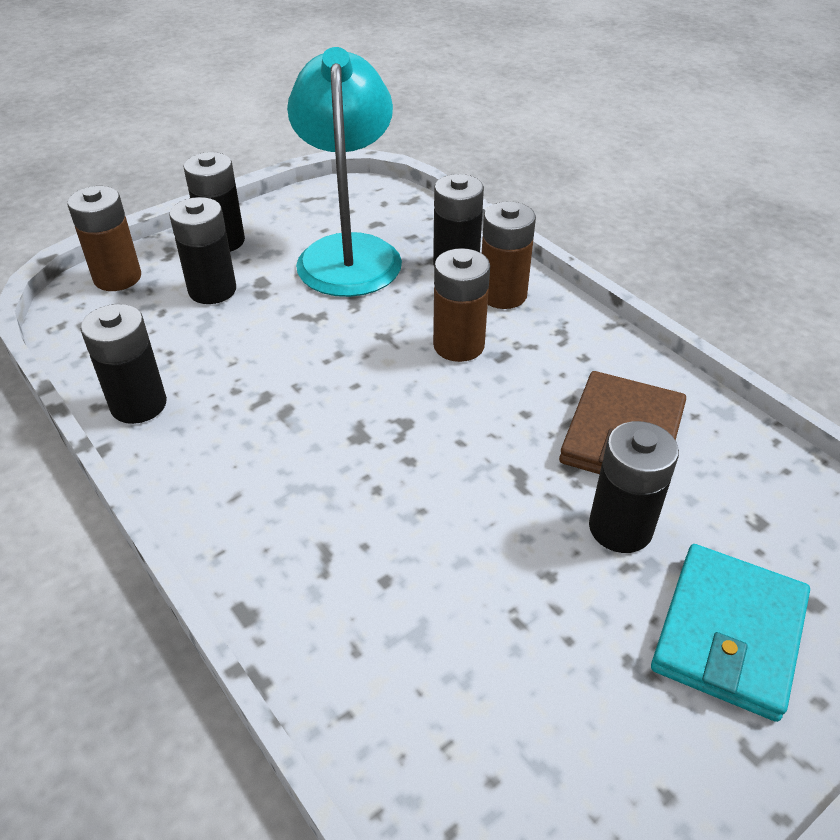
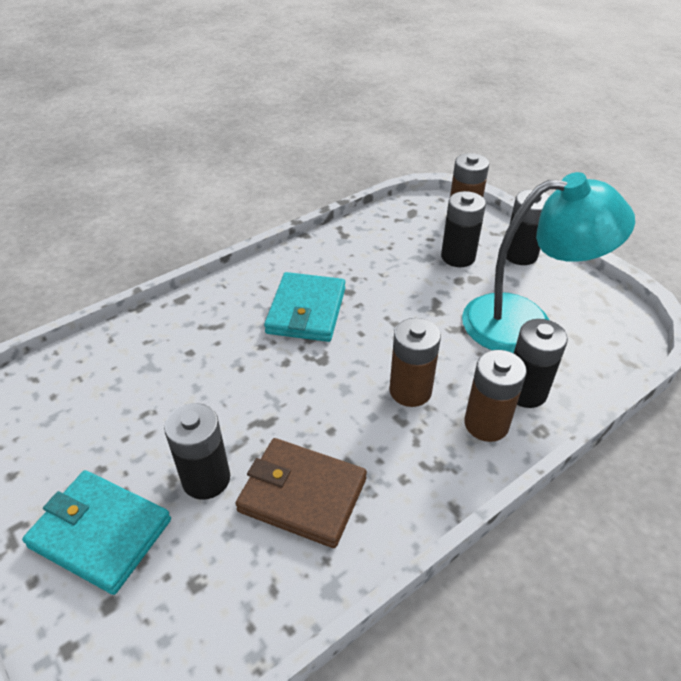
camera: 90 degrees right, 0 degrees up
(138, 405) = (340, 242): black battery -> none
(302, 441) = (306, 310): none -> turquoise wallet

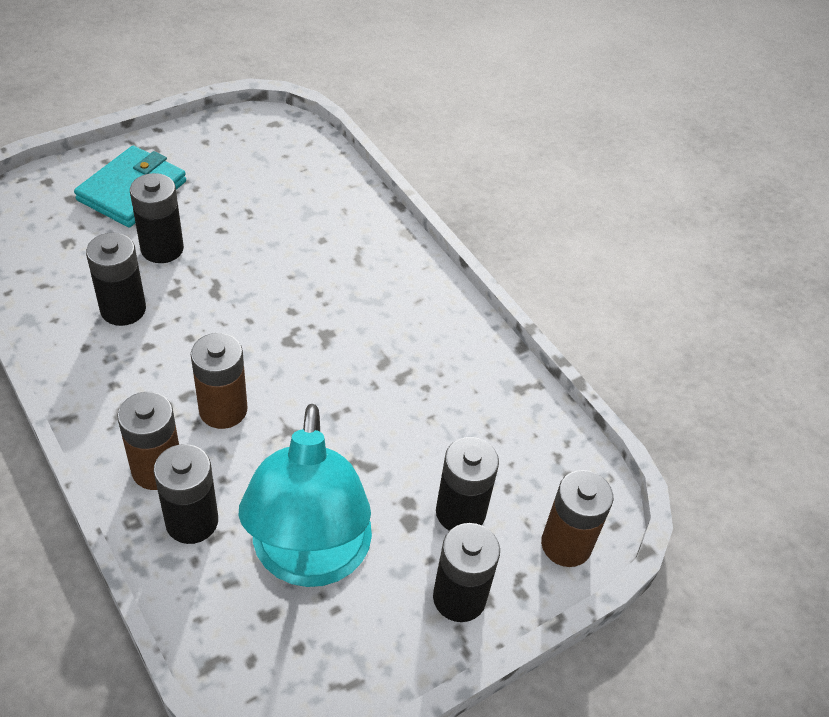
camera: 90 degrees right, 5 degrees up
(302, 494) = (123, 309): brown wallet -> black battery
(306, 310) = (370, 334): turquoise wallet -> none

